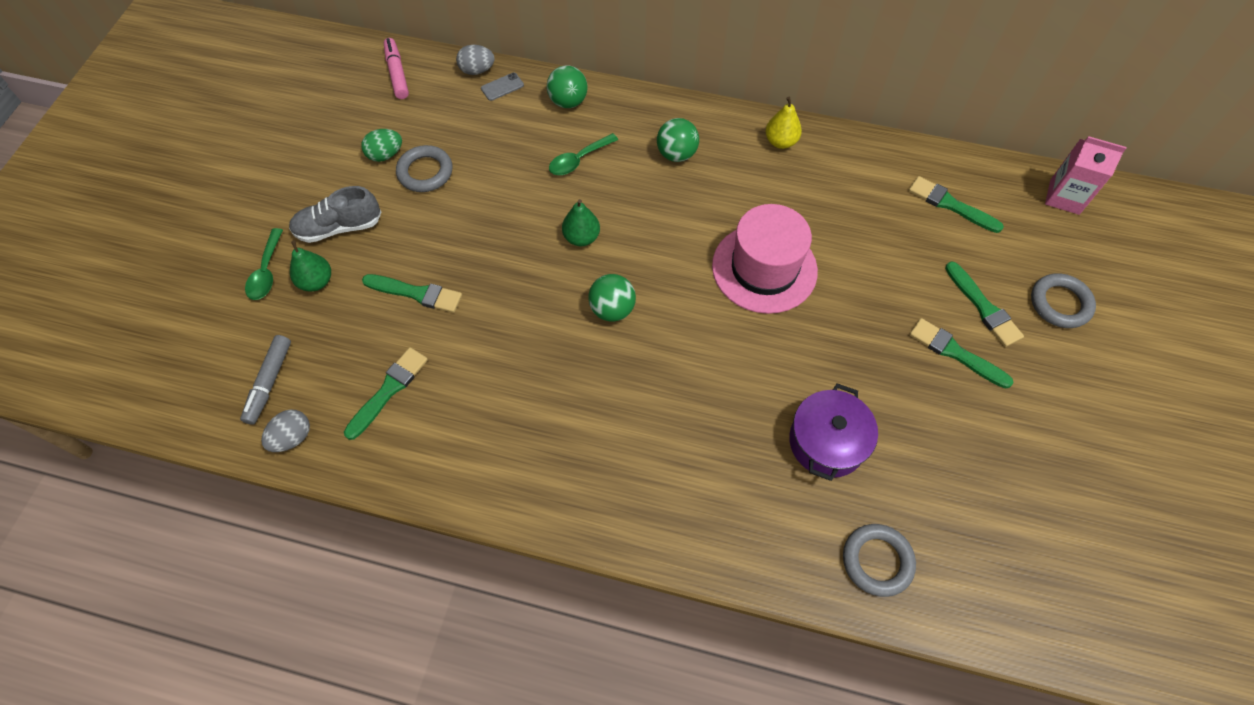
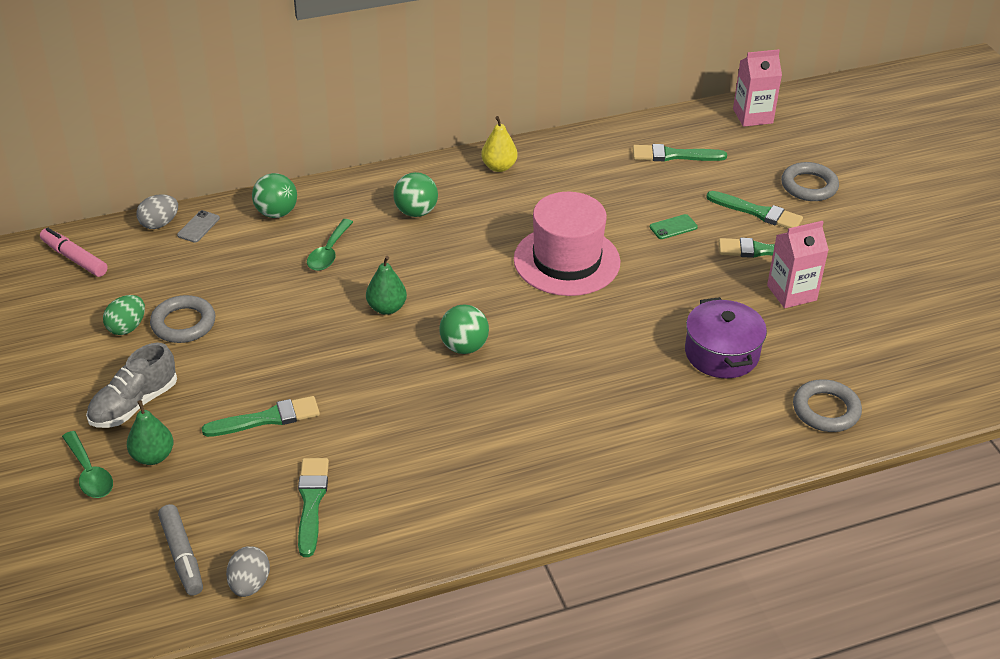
camera: 35 degrees left, 20 degrees down
(888, 282) = (673, 227): none -> green phone
(946, 414) = (791, 293): none -> pink carton

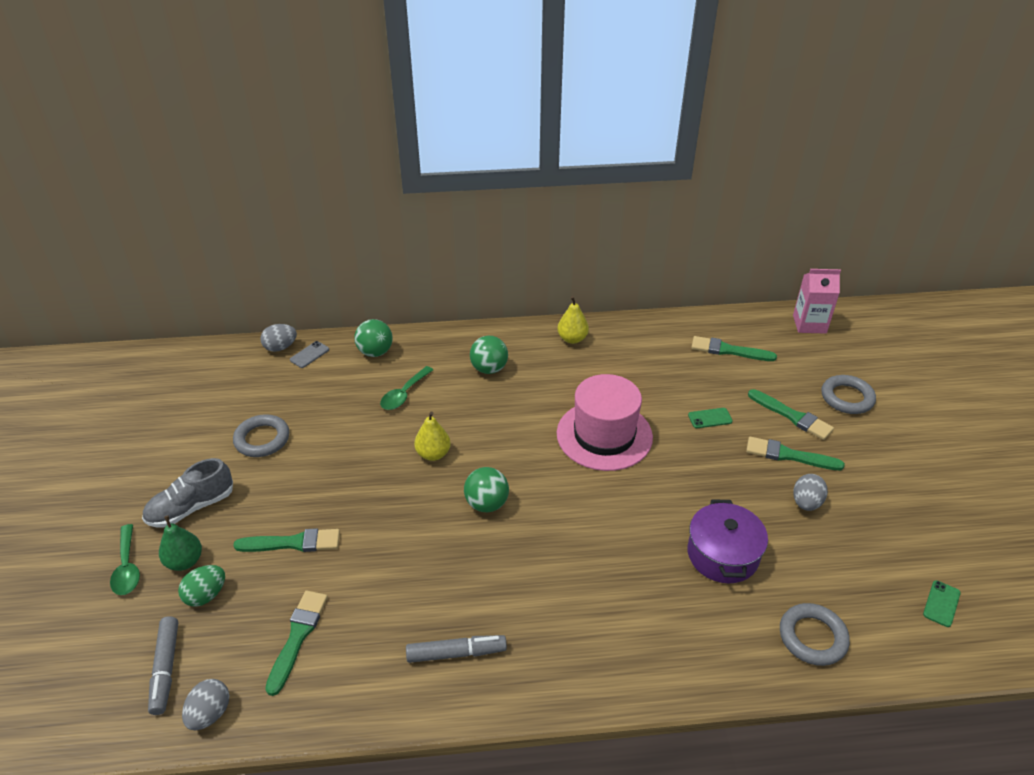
camera: 15 degrees right, 0 degrees up
(74, 258) = (203, 367): pink marker -> none
(127, 327) = (217, 435): green egg -> green egg (206, 595)
(386, 308) = (433, 454): green pear -> yellow pear
(483, 486) = (456, 653): none -> grey marker
(791, 293) = (806, 503): pink carton -> grey egg
(938, 361) = (941, 603): none -> green phone

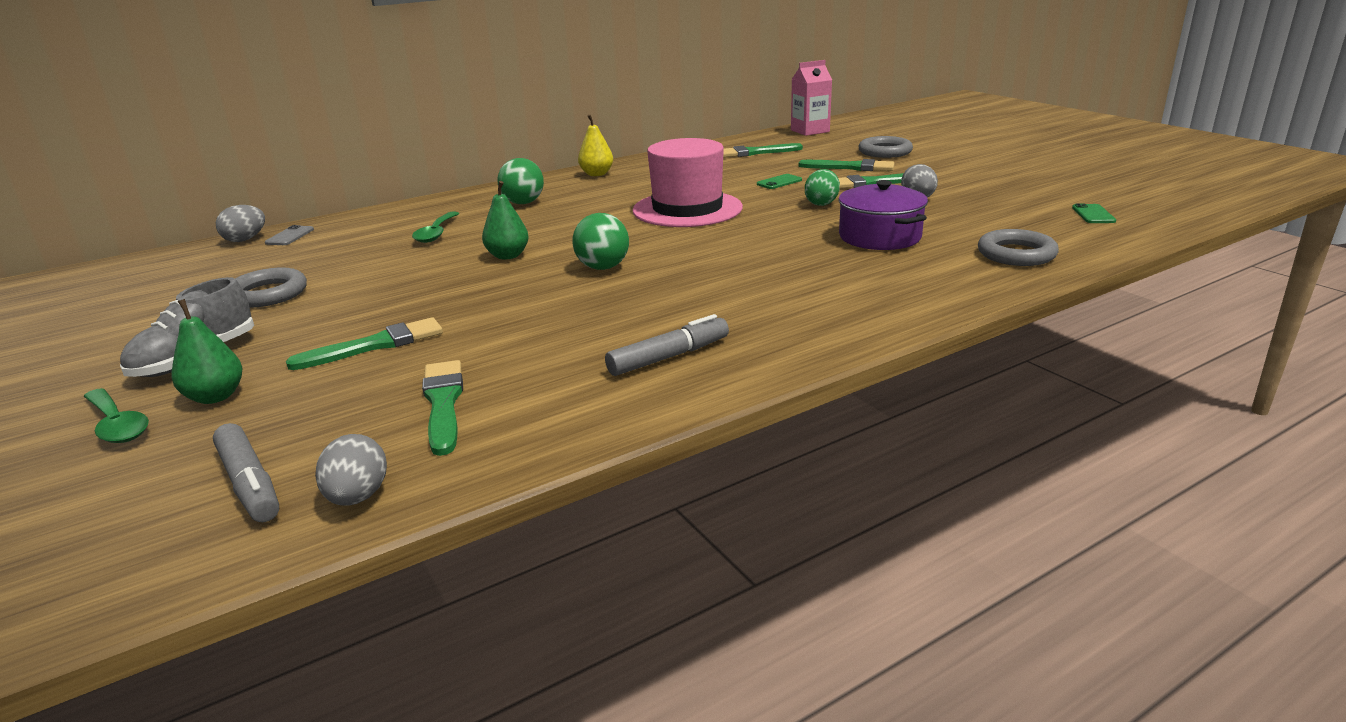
camera: 25 degrees left, 15 degrees down
(206, 595) = (272, 411): green egg -> green egg (821, 203)
(375, 352) = (376, 219): green ball -> none
(433, 454) = (508, 256): yellow pear -> green pear

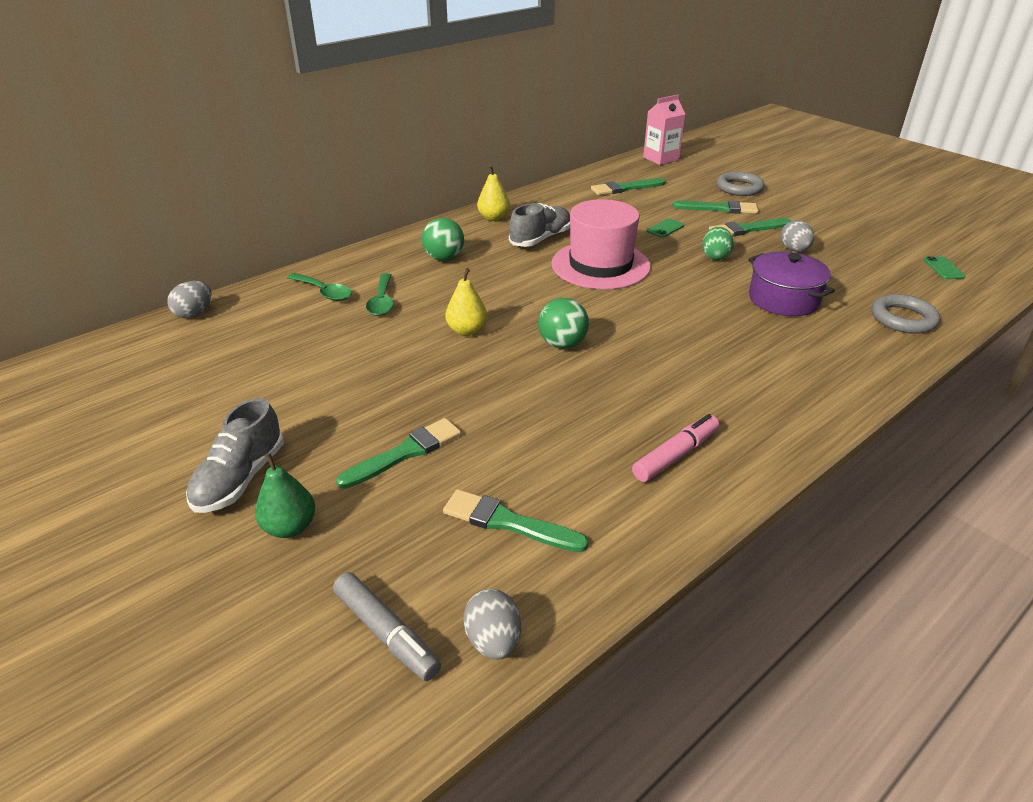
camera: 10 degrees left, 10 degrees up
(117, 425) = (215, 569): green spoon -> green spoon (324, 292)
(268, 294) = (262, 389): grey ring -> none
(290, 236) = (237, 308): grey phone -> none
(443, 403) = (507, 522): green brush -> green brush turned 45 degrees counterclockwise
(508, 256) = (467, 331): green pear -> yellow pear
(636, 189) = (541, 239): none -> grey shoe
(669, 357) = (675, 455): grey marker -> pink marker

